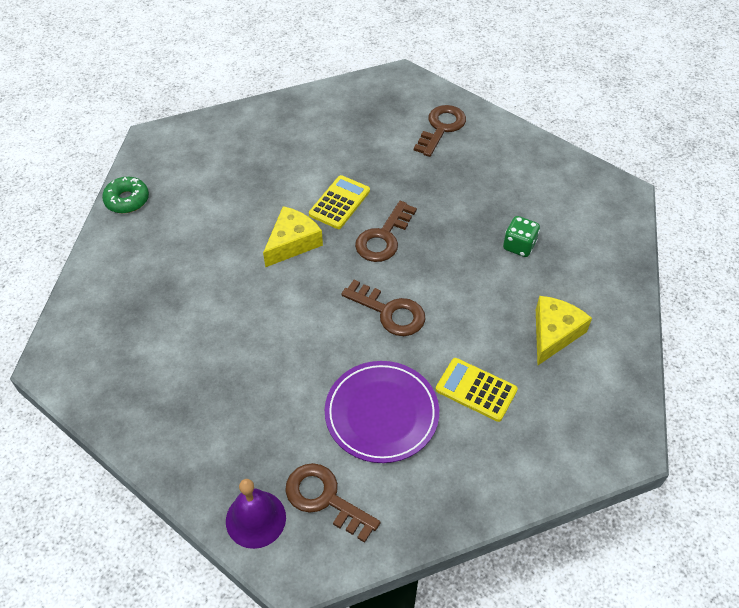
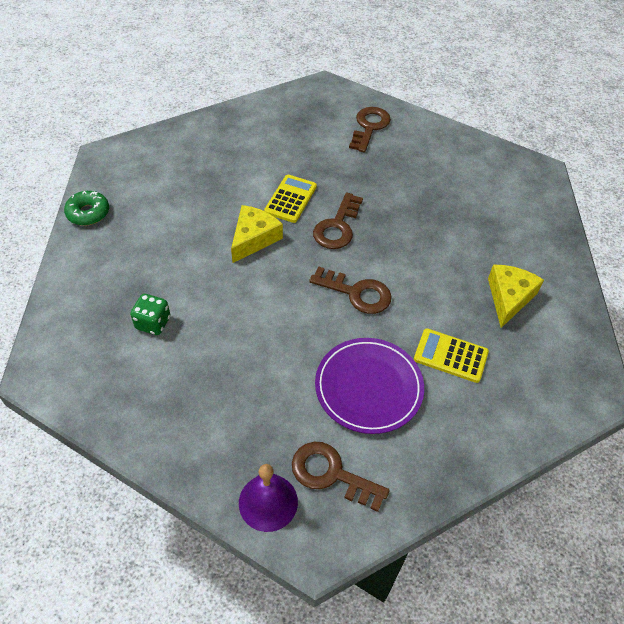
camera: 10 degrees left, 0 degrees up
(519, 246) = (460, 223): green dice -> green dice (153, 323)

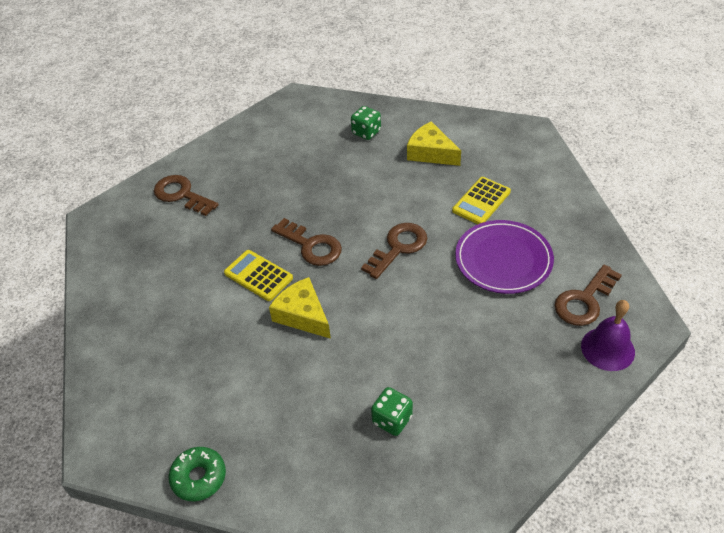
camera: 70 degrees left, 5 degrees down
(515, 236) = (366, 132): none -> green dice

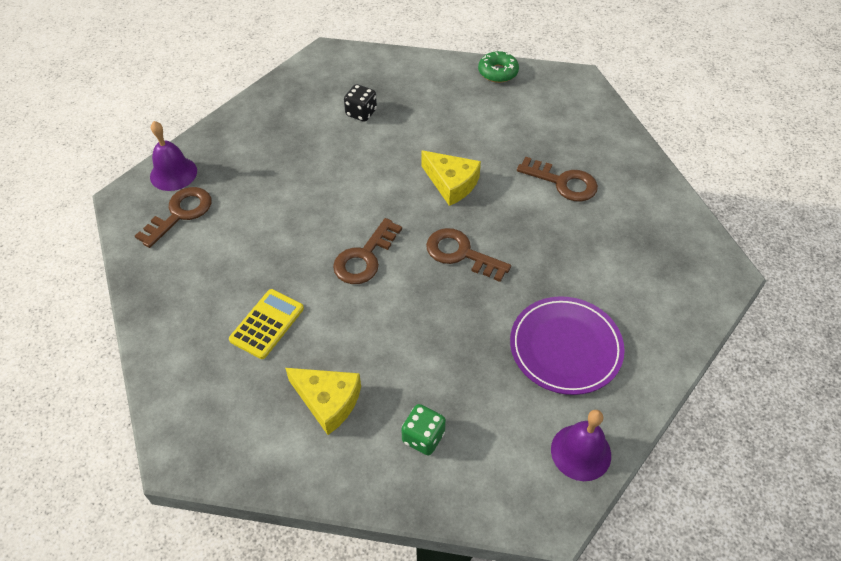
camera: 170 degrees right, 5 degrees up
(182, 195) = (639, 311): brown key -> brown key (563, 182)
(258, 276) = (507, 217): yellow calculator -> none
(266, 121) = (581, 452): none -> purple bell
(392, 420) = (361, 113): green dice -> black dice
(503, 260) = (252, 250): purple plate -> purple plate (565, 347)

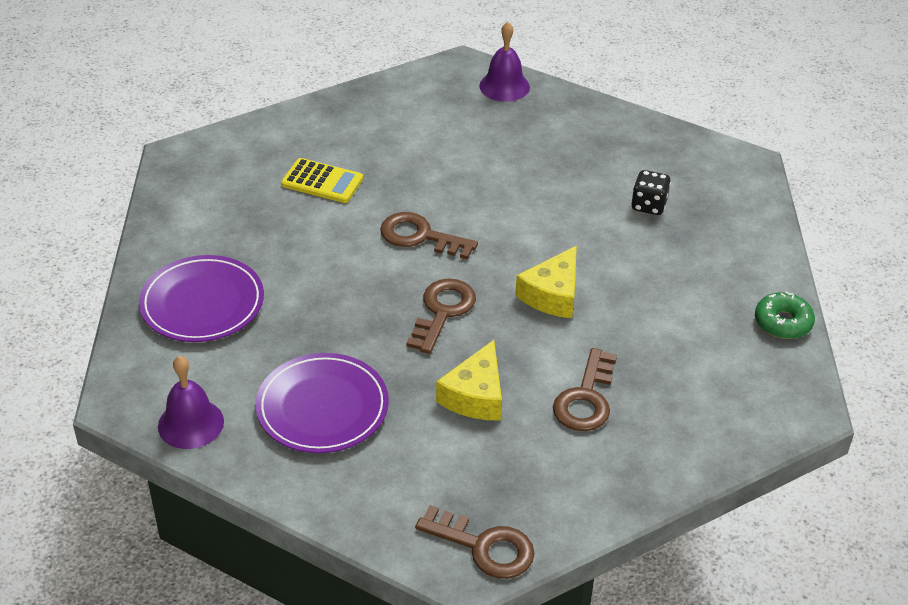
camera: 80 degrees right, 10 degrees down
(180, 214) = (450, 101): brown key -> brown key (484, 546)
(328, 401) = (238, 234): yellow cheese -> yellow cheese (475, 395)
(423, 437) = (202, 303): green dice -> purple plate

